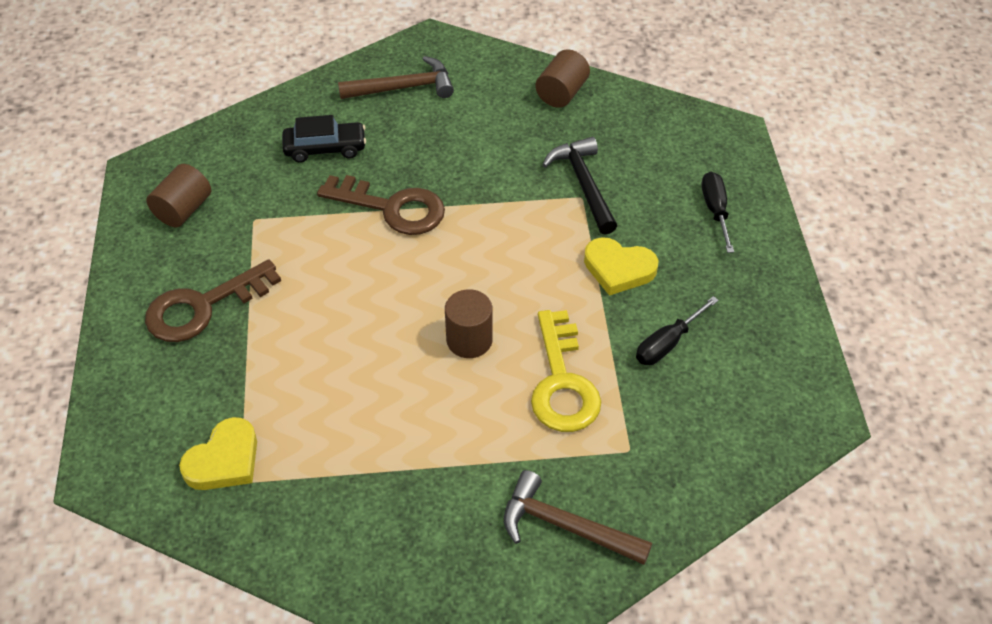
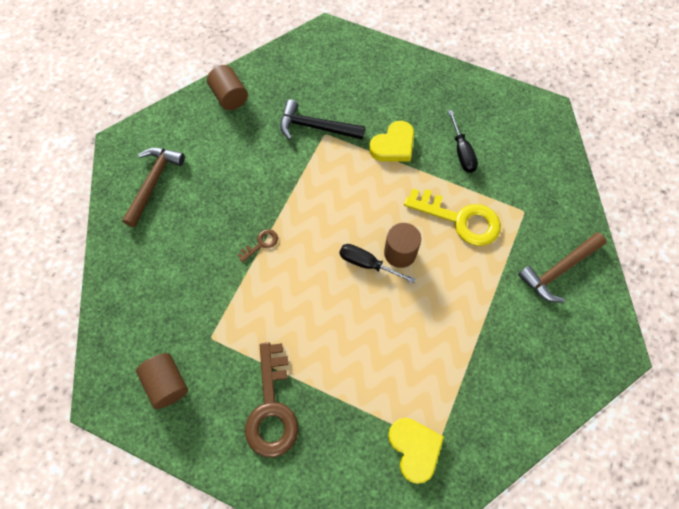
camera: 60 degrees left, 15 degrees up
(325, 148) = (175, 259): black car -> none
(392, 208) = (261, 244): brown key -> brown key, size x0.45
(715, 211) = (381, 75): black screwdriver -> black screwdriver (367, 264)

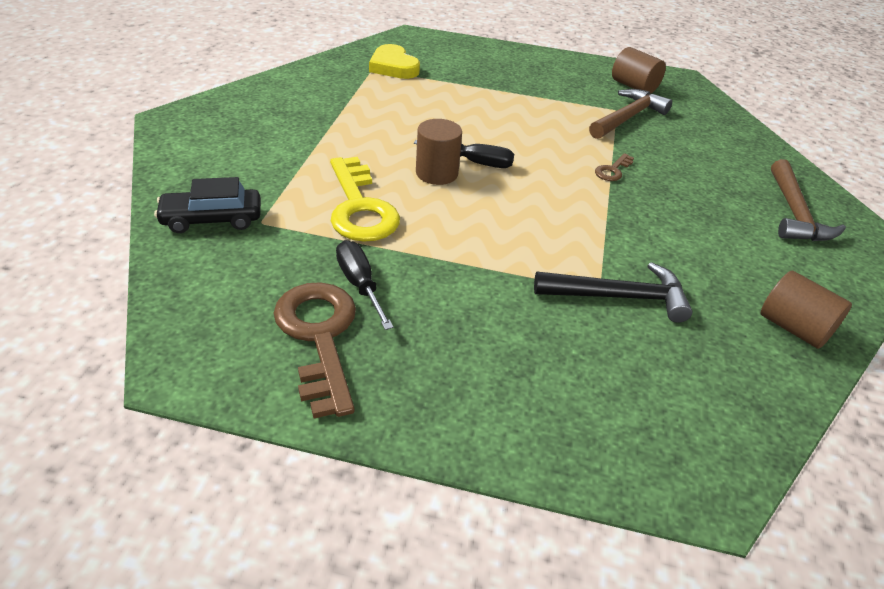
camera: 165 degrees right, 25 degrees down
(272, 408) = (531, 79): brown key -> brown key (319, 337)
(393, 145) = (478, 283): yellow heart -> none
(459, 219) = (360, 207): yellow key -> yellow key turned 120 degrees counterclockwise
(556, 216) = (212, 219): none -> black car
(558, 270) = (224, 171): brown hammer -> brown hammer (628, 117)

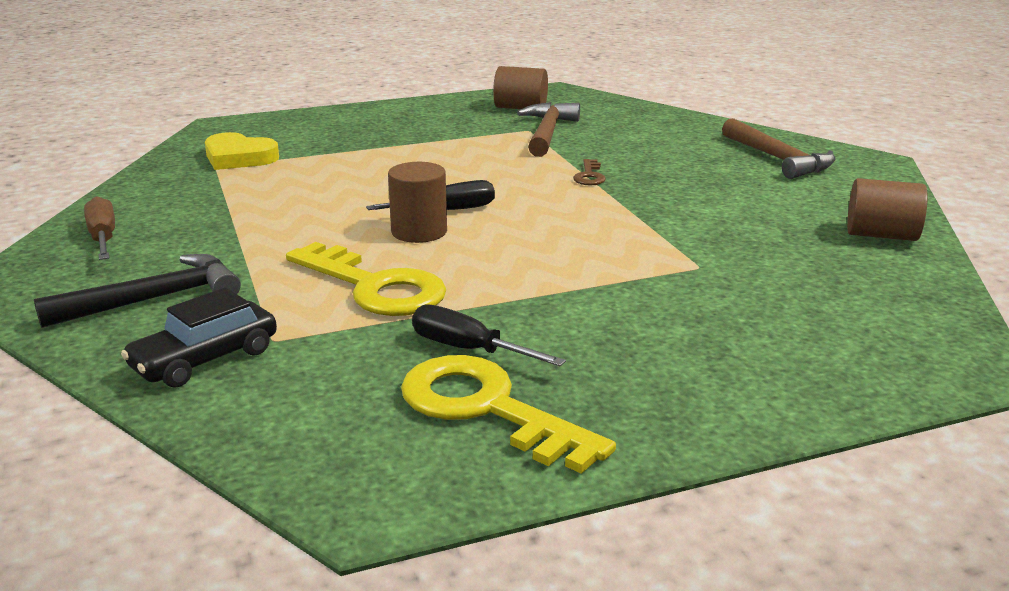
camera: 30 degrees left, 15 degrees down
(254, 104) = (103, 238): none -> brown screwdriver
(319, 337) = (488, 409): brown key -> yellow key
(619, 297) = (724, 265): black hammer -> black hammer (155, 299)

